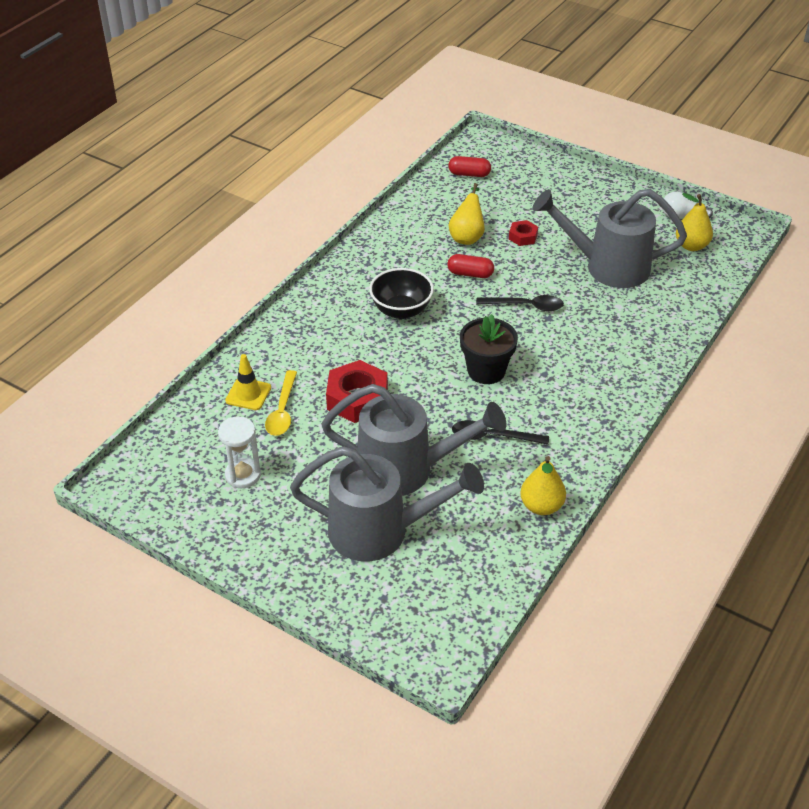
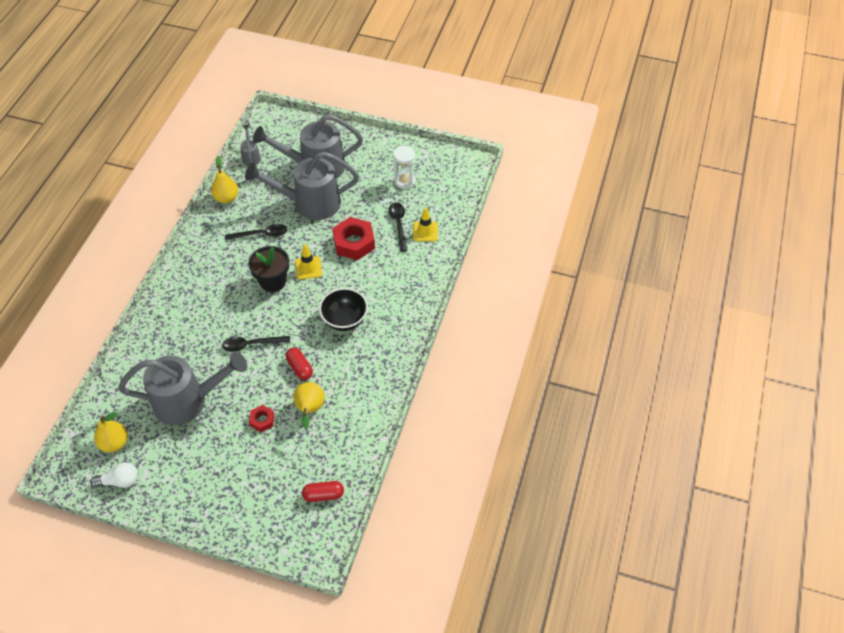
camera: 165 degrees right, 10 degrees up
(282, 411) = (398, 225): yellow spoon -> black spoon
(432, 378) = (308, 268): none -> yellow traffic cone
(470, 274) = (300, 368): red capsule -> red capsule turned 60 degrees clockwise
(490, 576) = (251, 156): none -> grey watering can

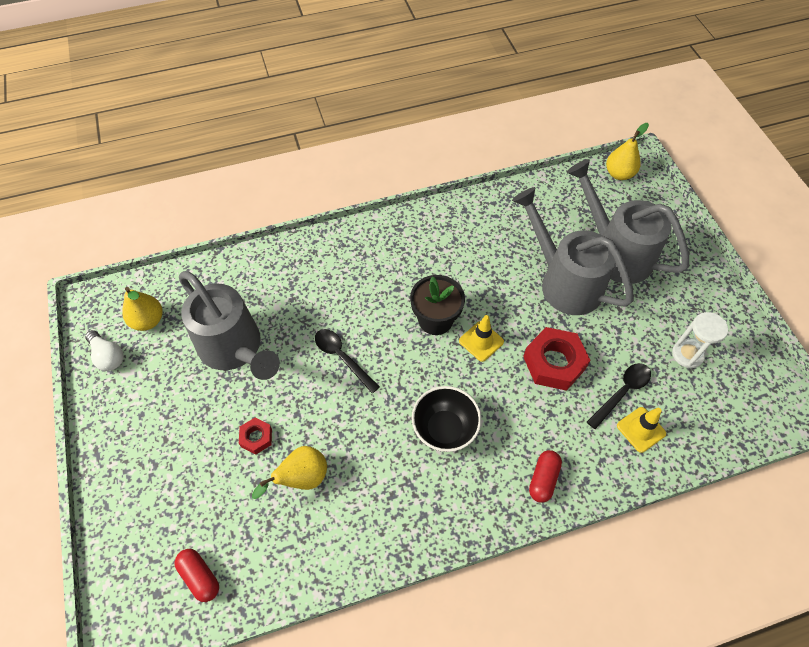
camera: 55 degrees right, 5 degrees up
(226, 198) = (499, 205): yellow pear -> yellow pear (619, 174)
(251, 156) = (569, 188): grey watering can -> none
(261, 234) = (483, 266): black spoon -> none
(300, 368) = (348, 427): red capsule -> red capsule (543, 479)

